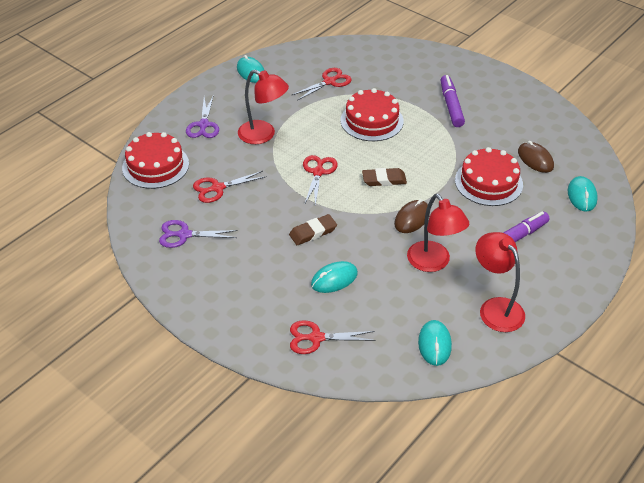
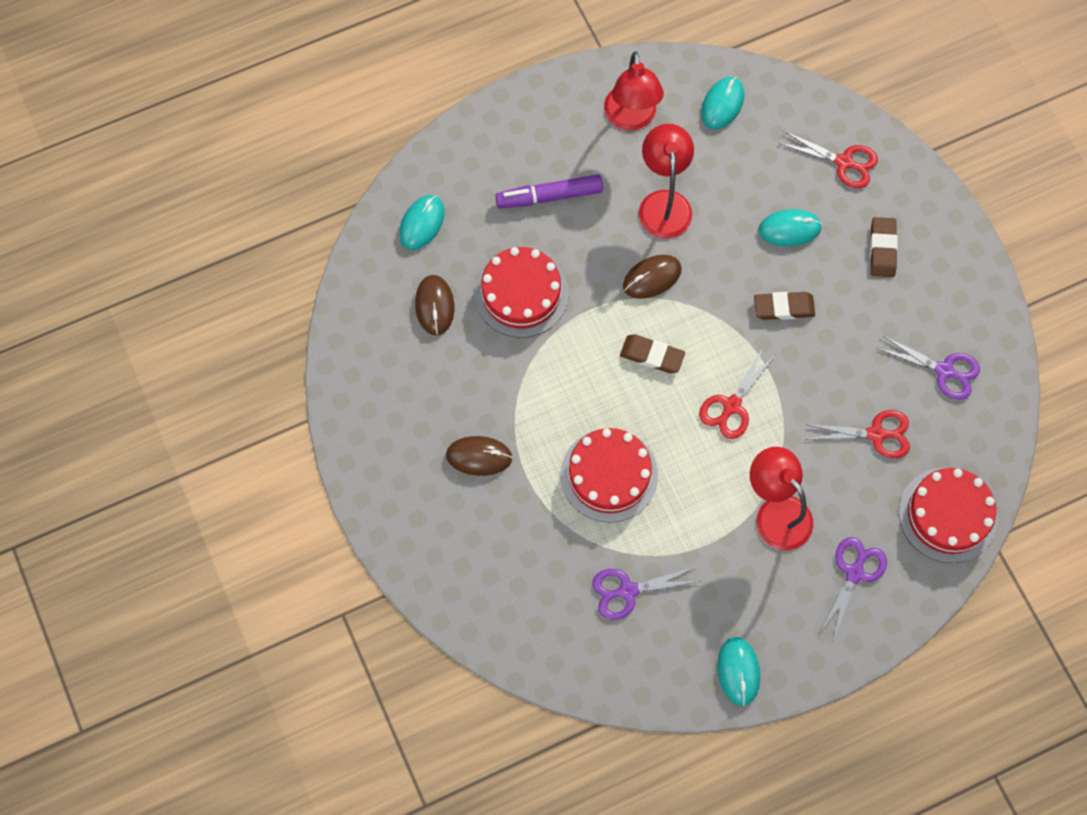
camera: 155 degrees left, 25 degrees up
(259, 290) = (882, 249): none -> brown eraser
(329, 82) = (627, 591): red scissors -> purple scissors
(451, 105) = (479, 456): purple marker -> brown mouse

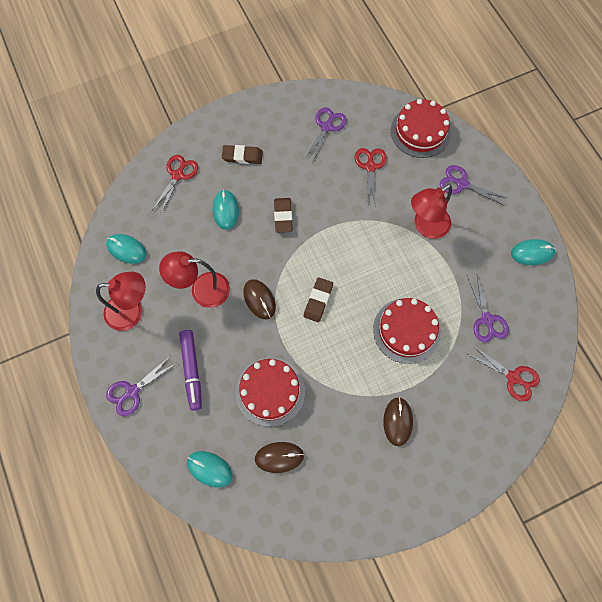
camera: 90 degrees left, 0 degrees up
(521, 127) = (132, 392): none -> purple scissors
(731, 406) = (354, 251): red scissors -> red scissors (513, 377)

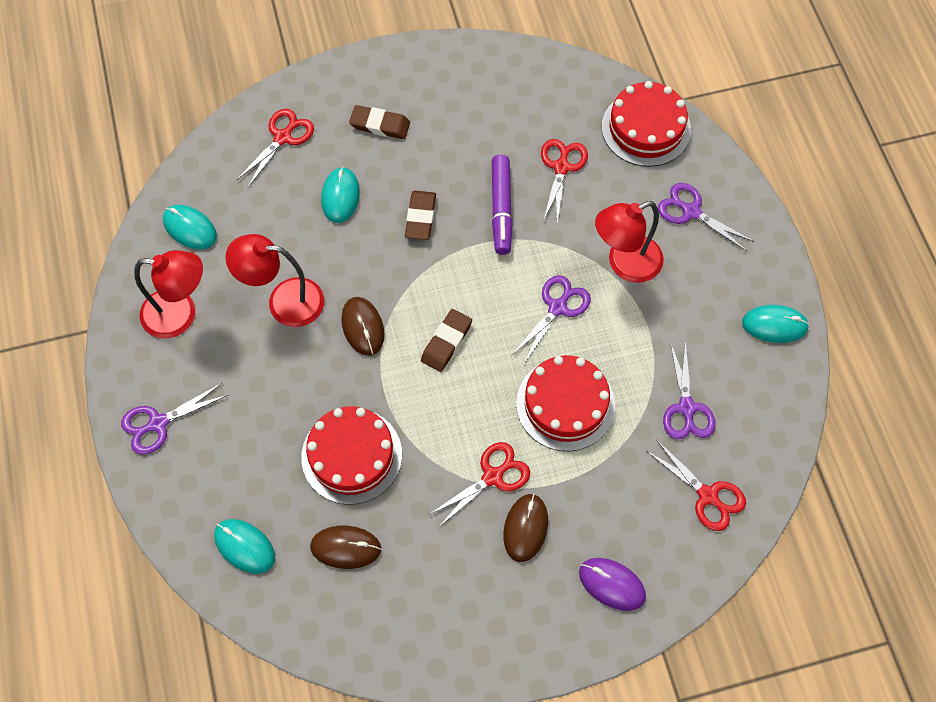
camera: 10 degrees right, 5 degrees down
(192, 371) = (247, 409): purple marker -> purple marker (501, 209)
(326, 127) = (510, 102): purple scissors -> purple scissors (557, 307)
(368, 389) = (493, 476): none -> red scissors
(463, 450) = (612, 584): none -> purple mouse

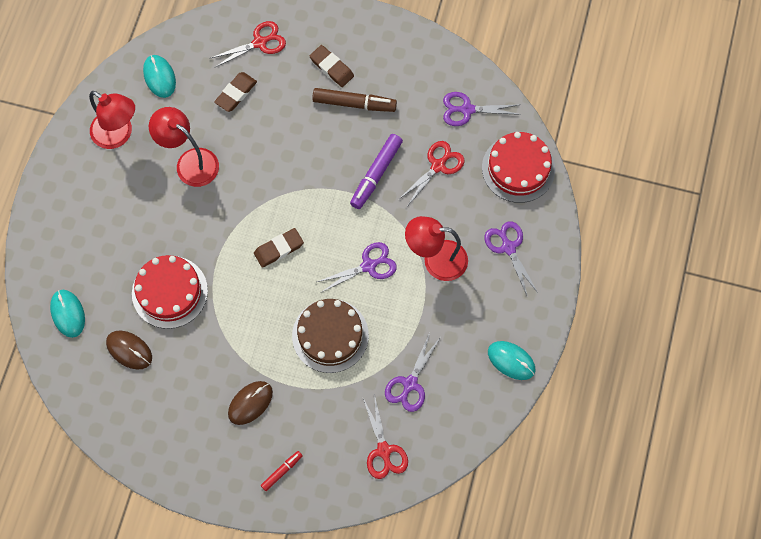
camera: 30 degrees right, 5 degrees up
(158, 423) = (62, 202): purple scissors -> purple scissors (467, 110)
(340, 196) = (272, 106): turquoise mouse -> none
(363, 327) = (230, 208): brown mouse -> none
(420, 217) = (317, 151): brown eraser -> brown eraser (236, 93)
(429, 149) = (354, 104): none -> brown marker
(493, 476) = (251, 357): red scissors -> none
(565, 404) = (330, 335): red cake -> brown cake
(612, 584) = (282, 471): purple mouse -> red marker

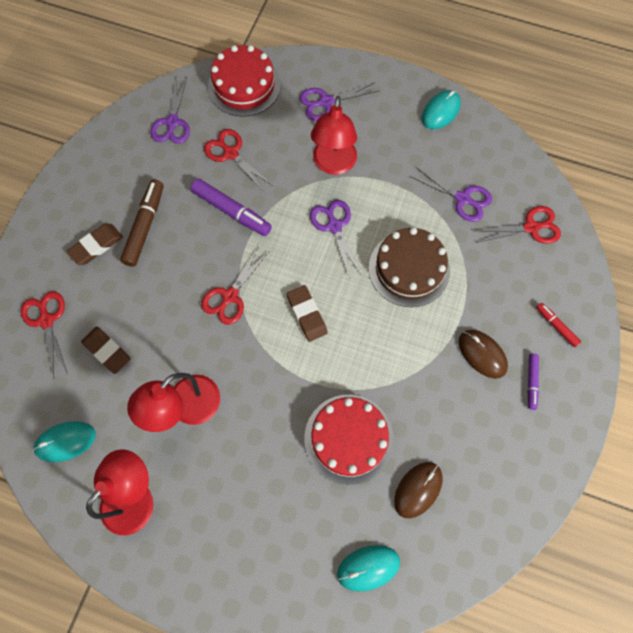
camera: 85 degrees left, 0 degrees up
(226, 447) = (531, 382): none -> purple marker
(291, 183) = (230, 296): none -> red scissors

